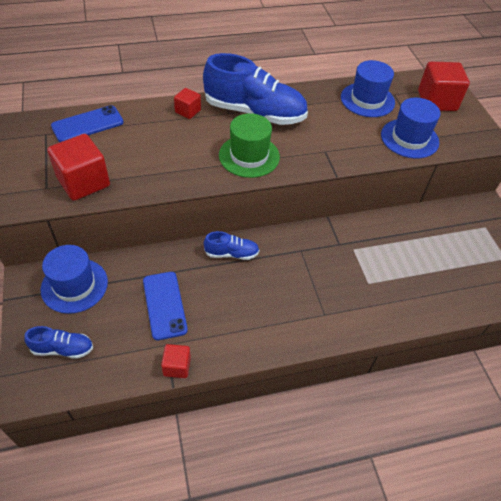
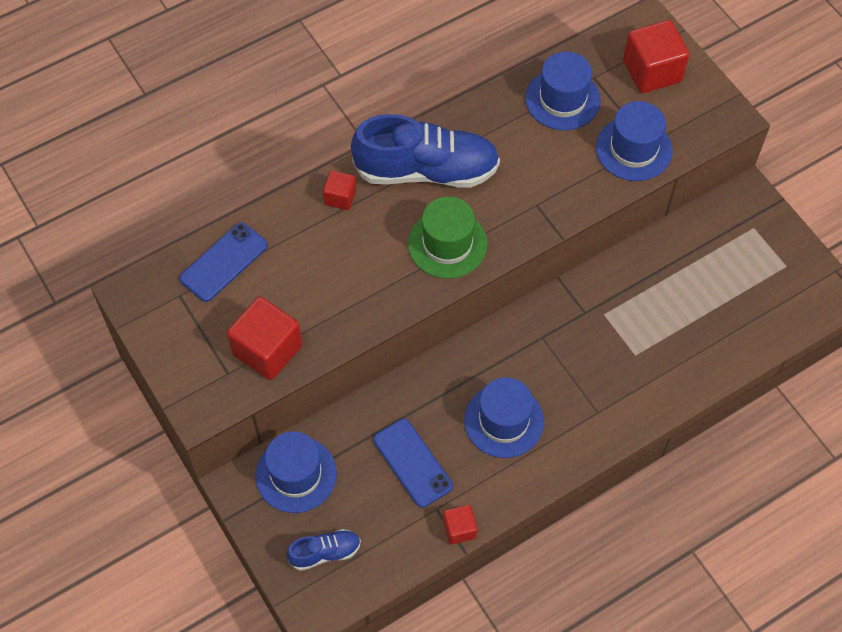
camera: 15 degrees left, 10 degrees up
(231, 253) = (461, 370): blue shoe -> none
(248, 297) = (504, 421): none -> blue hat

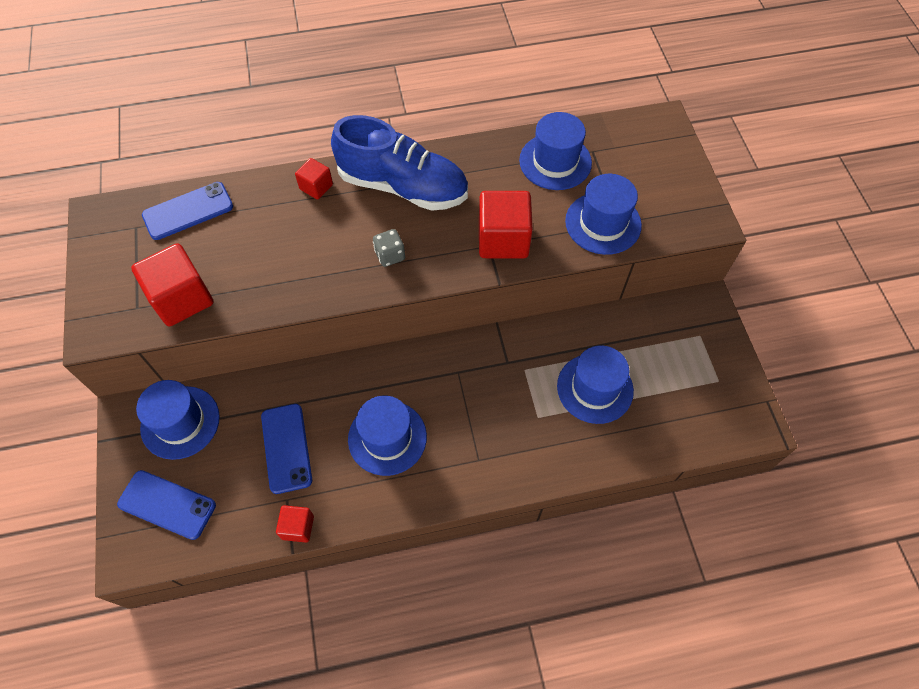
camera: 20 degrees right, 0 degrees up
(325, 553) = (167, 505): blue shoe -> blue phone
(447, 244) = (390, 255): green hat -> grey dice
(652, 71) = (649, 161): red cube -> red cube (503, 239)
(676, 310) = (595, 388): none -> blue hat

